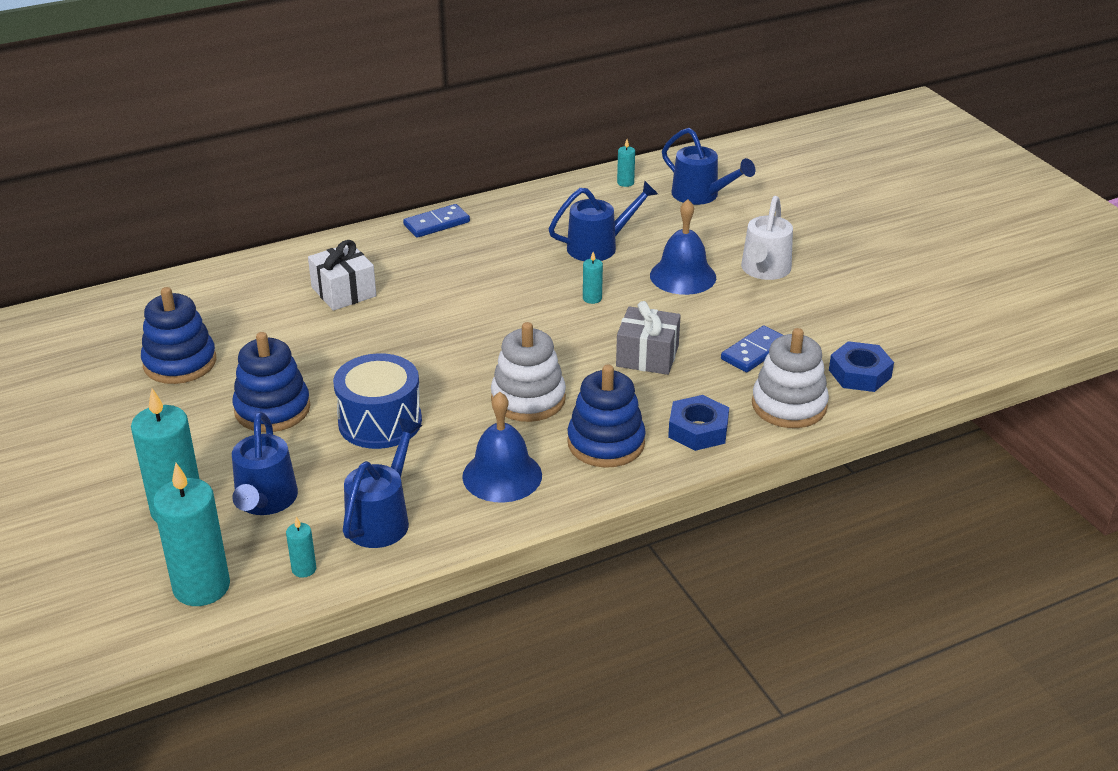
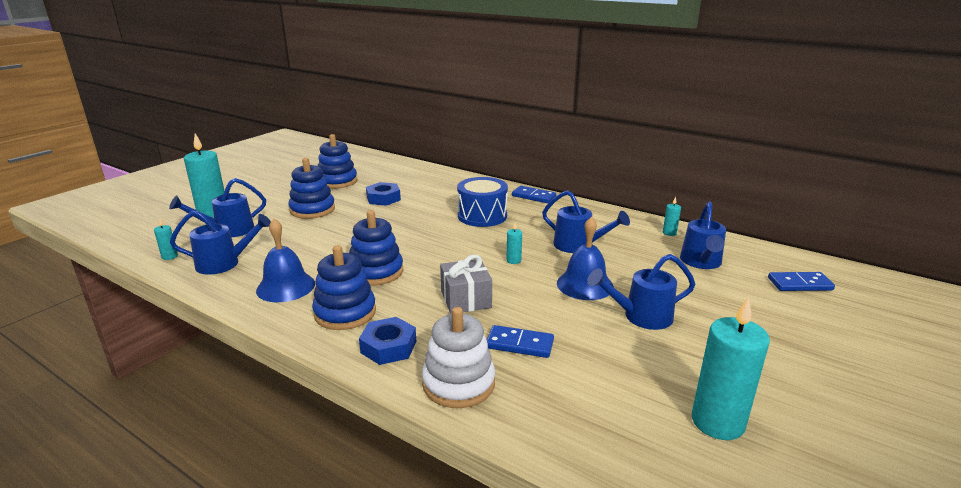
camera: 60 degrees right, 10 degrees down
(201, 587) = (149, 237): turquoise candle -> turquoise candle (717, 422)
(343, 292) = (436, 195): white gift -> none
(380, 422) = (319, 237): blue drum -> blue drum (482, 216)
(528, 399) = (376, 272): white stacking toy -> blue stacking toy
(764, 271) = (640, 317): white watering can -> blue watering can
(781, 169) = (799, 284): none -> blue domino
(860, 374) = (546, 413): blue nut -> blue nut (383, 198)

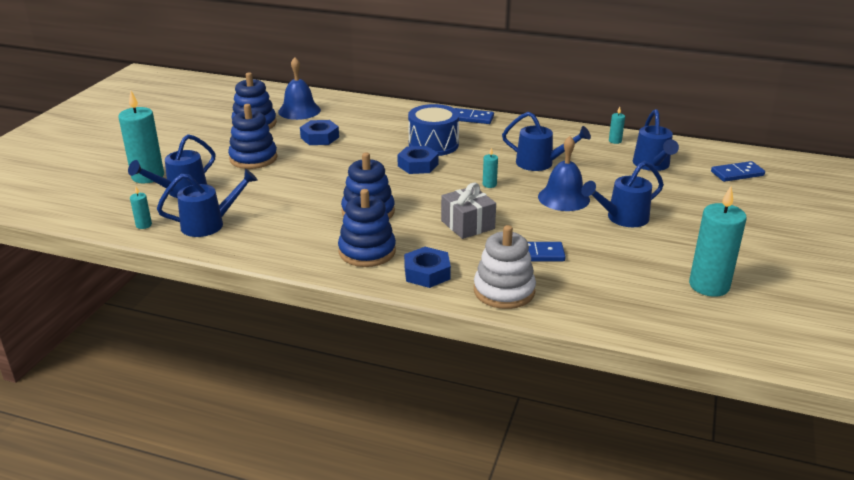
camera: 15 degrees left, 5 degrees up
(286, 287) = (291, 237): blue bell -> blue bell (299, 110)
(455, 233) = (418, 165): none -> blue nut

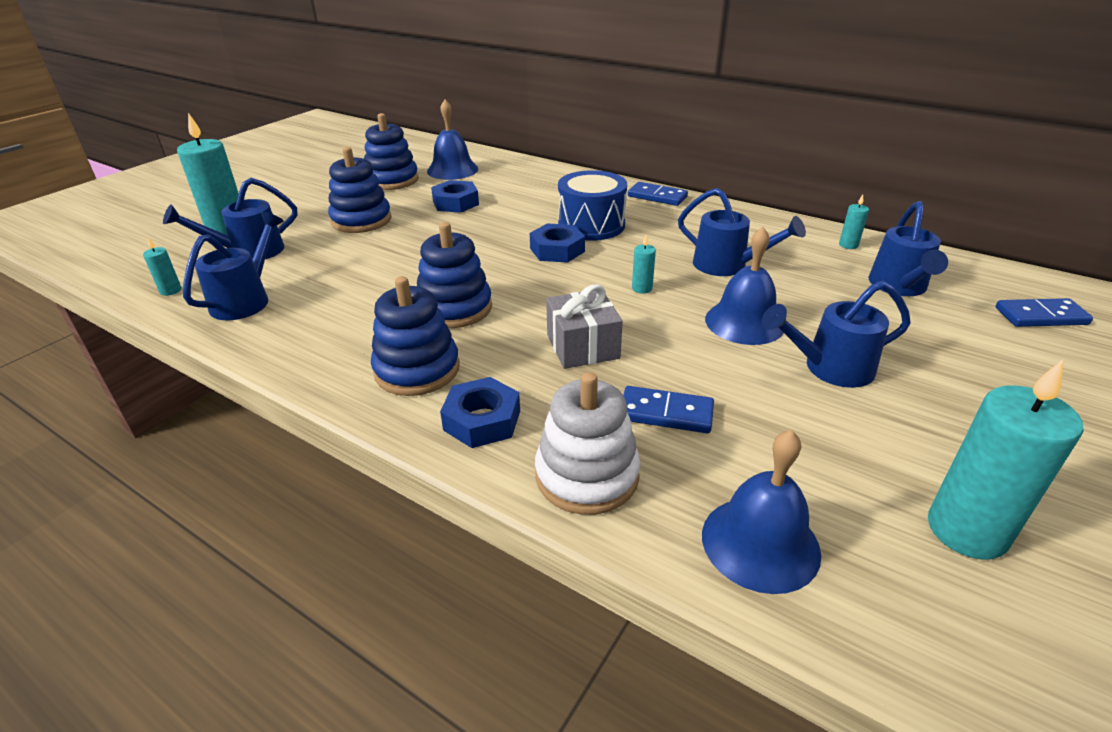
camera: 15 degrees right, 5 degrees up
(209, 224) = (246, 299): blue watering can -> blue watering can turned 60 degrees counterclockwise
(609, 306) = (760, 543): none -> blue bell

